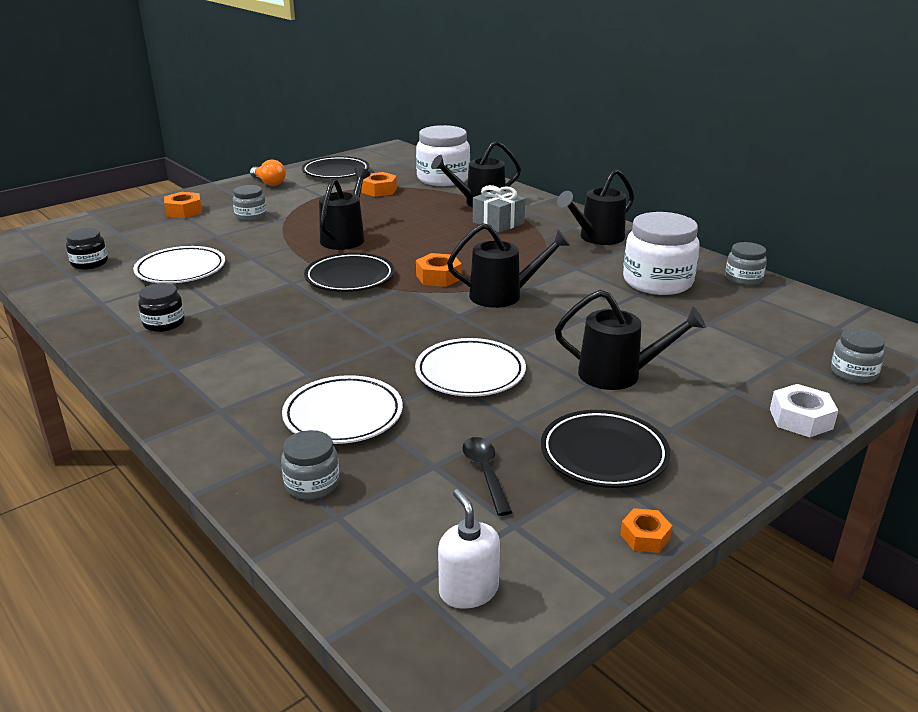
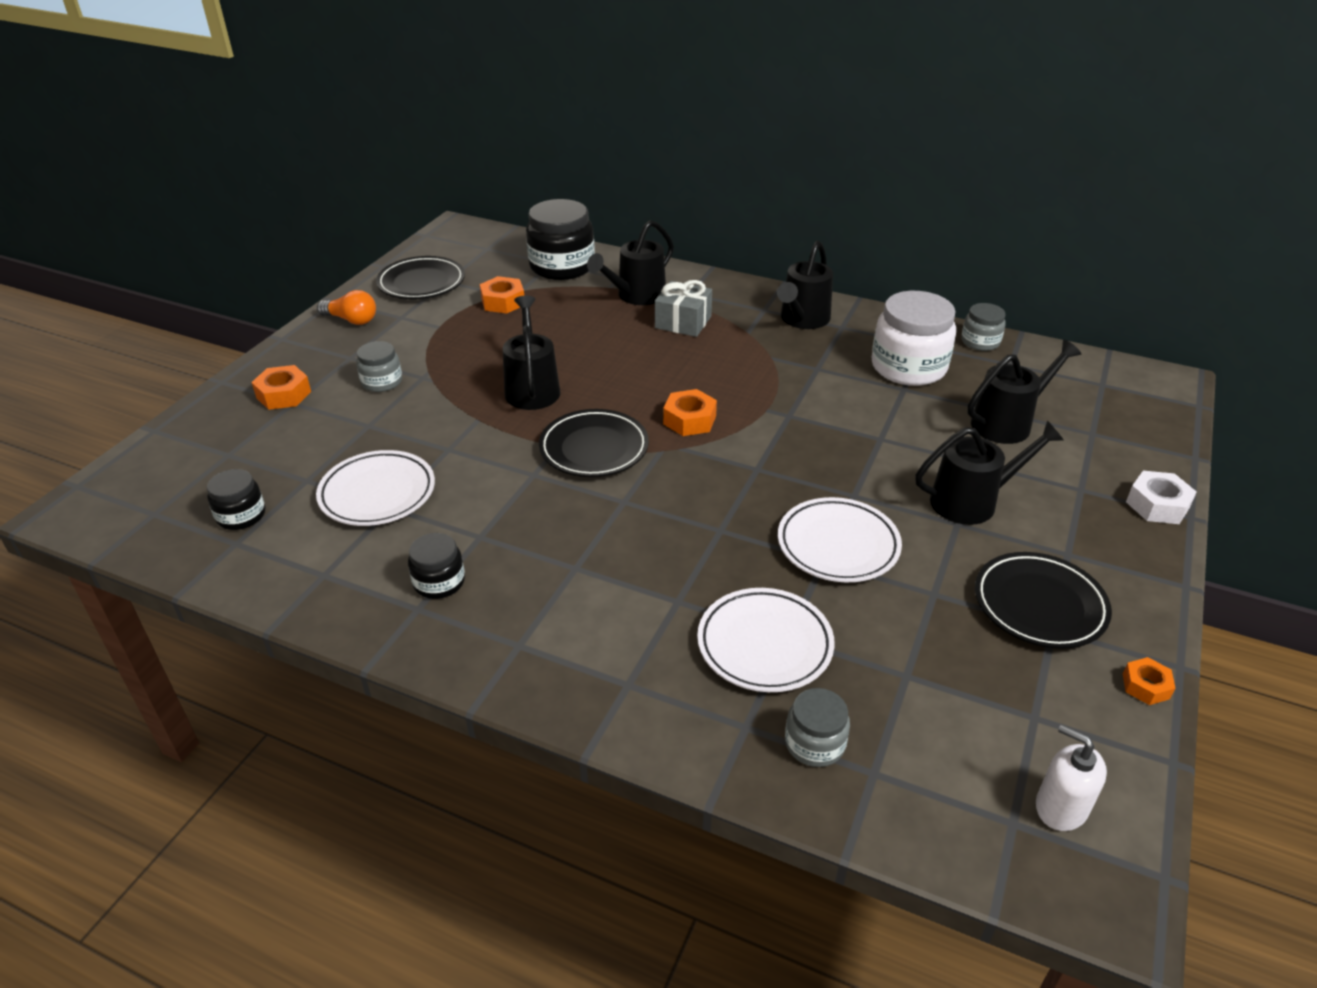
camera: 25 degrees left, 10 degrees up
(443, 179) = (562, 266): white jar -> black jar
(485, 473) = (959, 666): black spoon -> none
(504, 295) = (779, 428): black watering can -> black watering can (1008, 423)
(853, 372) = (1155, 436): grey jar -> none

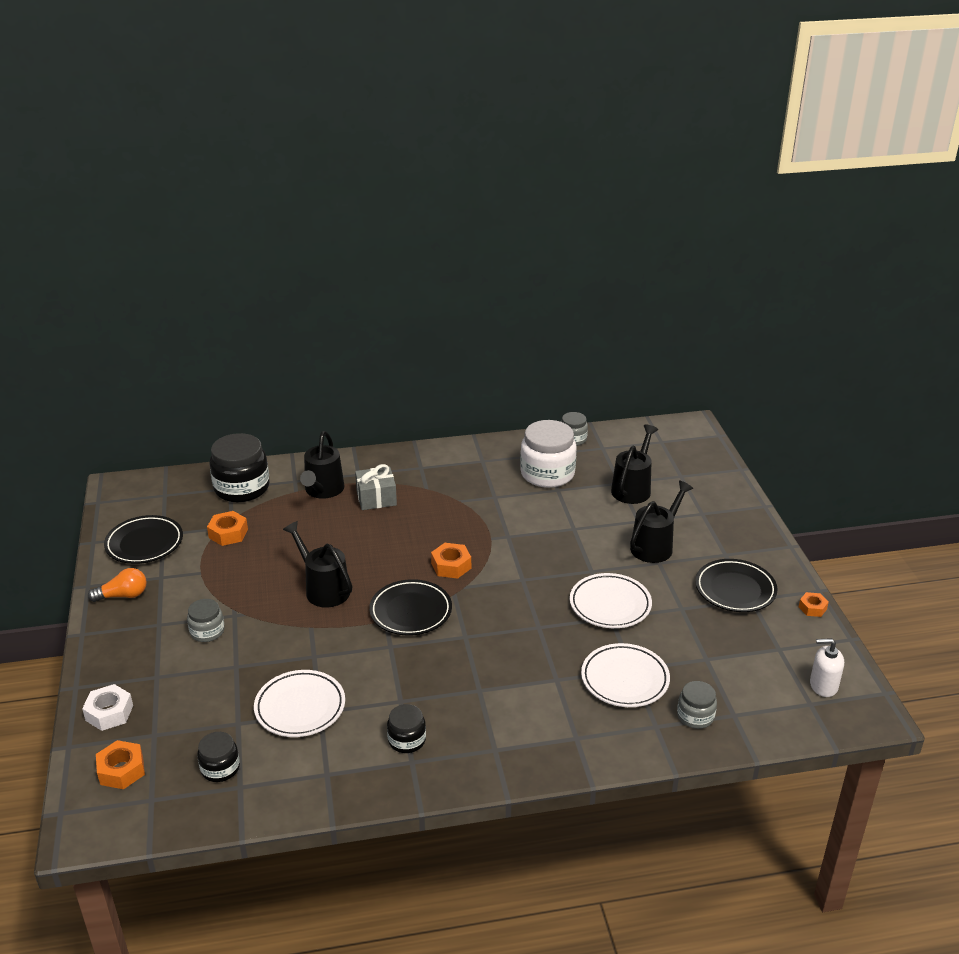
camera: 35 degrees left, 5 degrees down
(283, 394) = (141, 674): orange nut -> orange nut (121, 770)
(802, 320) = (453, 466): black watering can -> none
(1157, 505) = (744, 506): white nut -> white nut (109, 713)

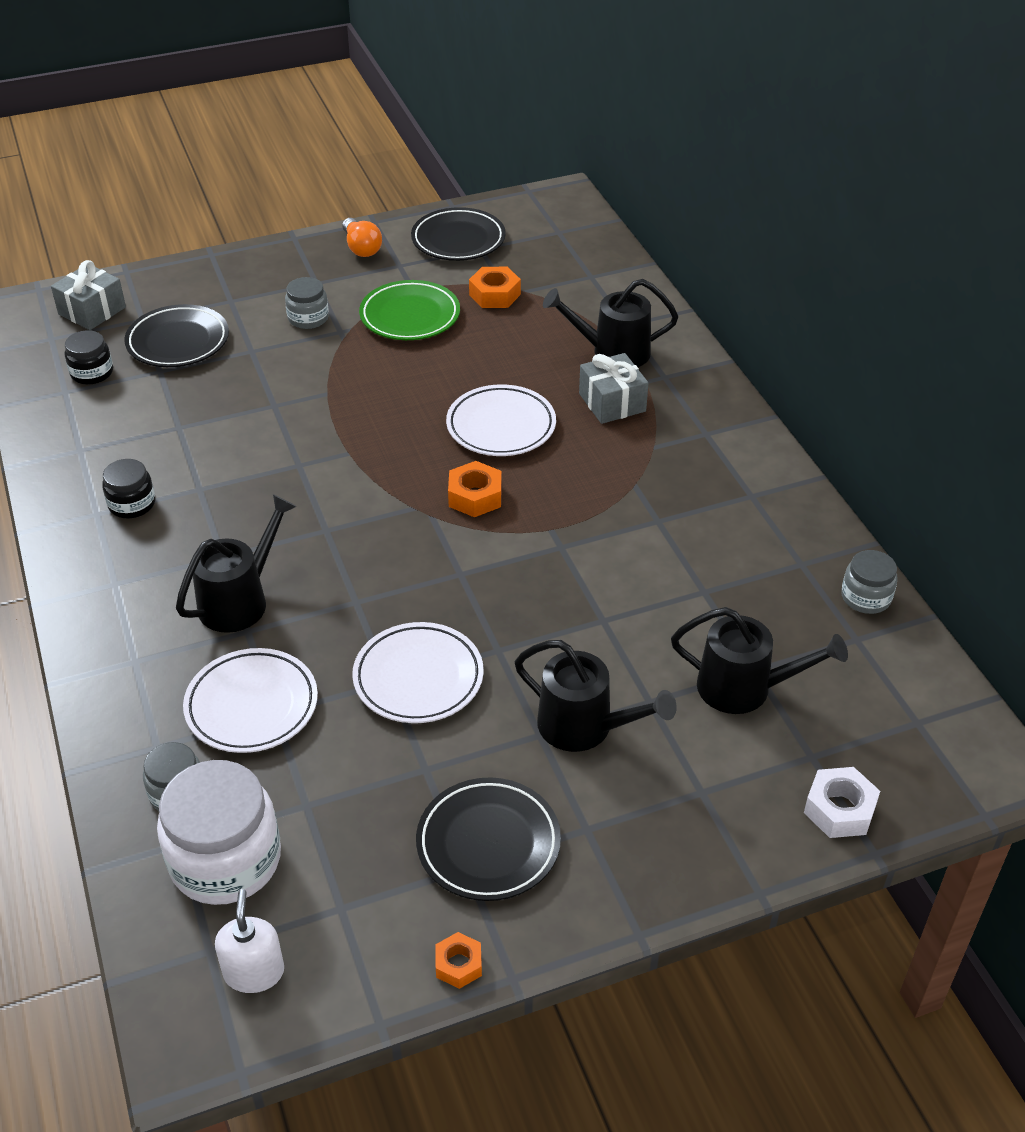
camera: 80 degrees right, 10 degrees up
(109, 713) = (174, 284): white nut -> white nut (839, 809)
(121, 770) = (92, 311): orange nut -> grey gift
(233, 577) = (410, 316): none -> green plate
(242, 488) = (594, 285): black jar -> none
(300, 707) = (185, 411): white plate -> white plate (501, 426)
(323, 588) = (402, 390): black watering can -> black watering can (240, 600)
(411, 611) = (369, 472): black plate -> black plate (178, 342)
(547, 473) = (745, 574): white jar -> white jar (225, 860)

